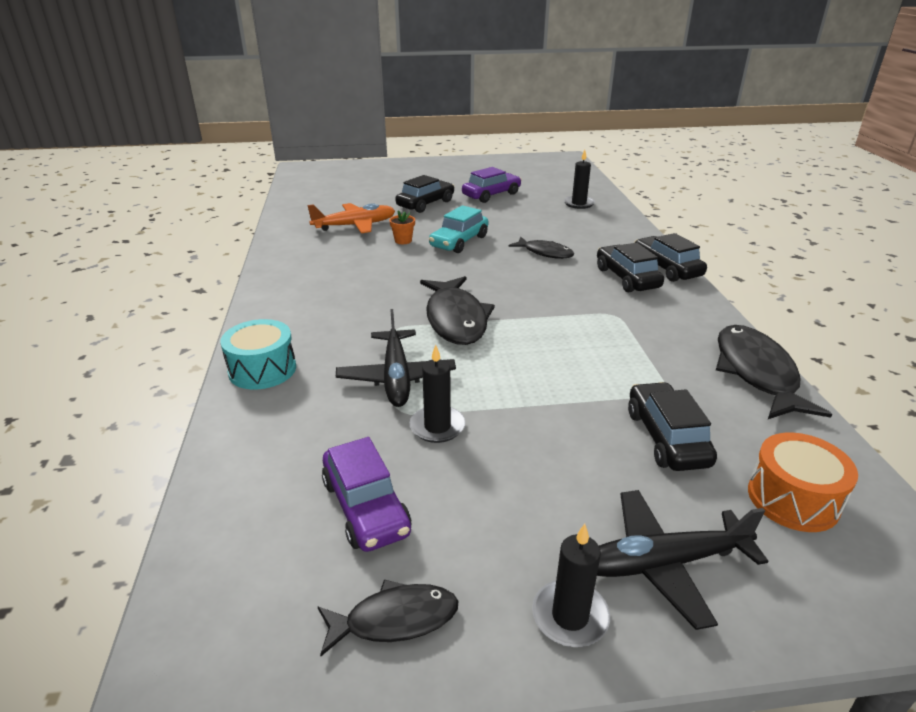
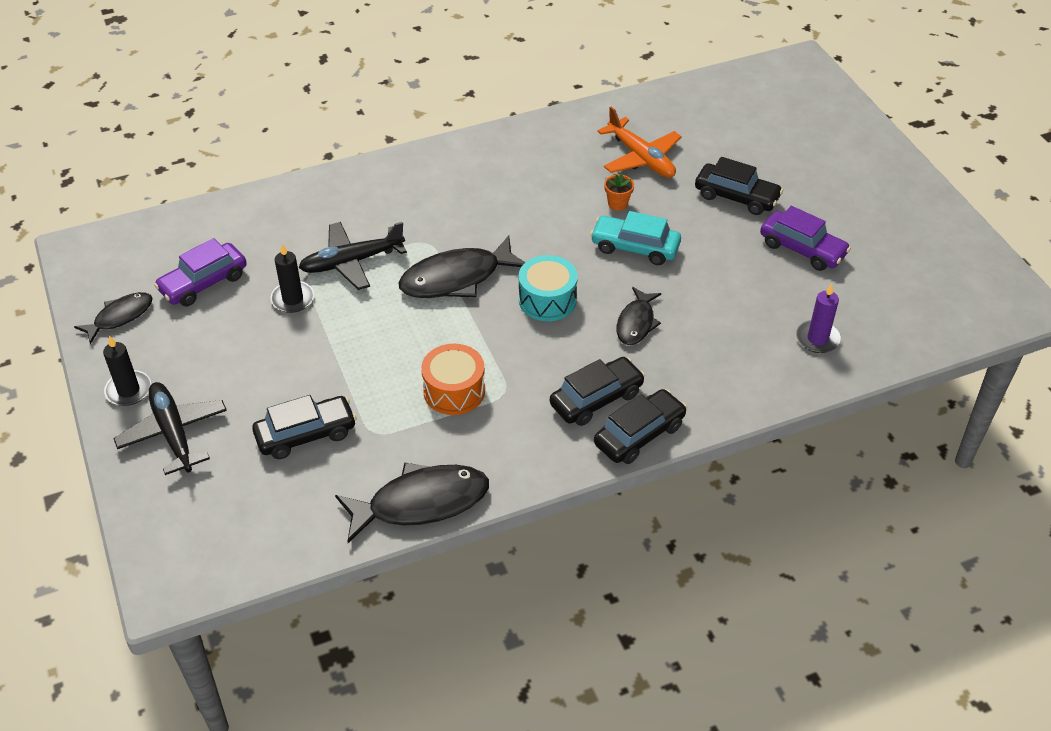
camera: 75 degrees right, 15 degrees up
(262, 369) = (343, 186): turquoise drum -> turquoise drum (547, 300)
(395, 619) = (120, 317): black fish -> black fish turned 105 degrees counterclockwise
(578, 204) = (817, 339): black candle -> purple candle
(793, 499) = (246, 509): orange drum -> orange drum (454, 391)

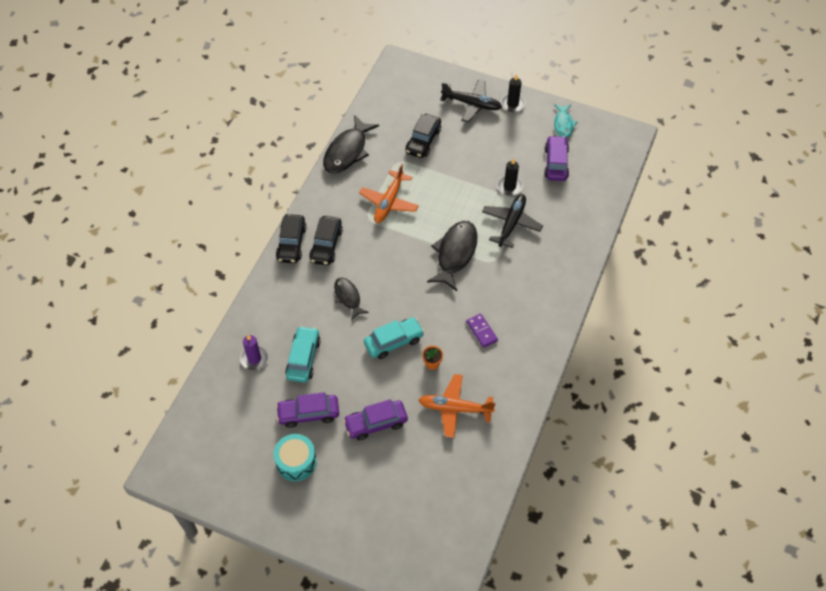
camera: 135 degrees right, 10 degrees up
(120, 317) = (563, 124): black fish -> turquoise fish
(454, 391) = (389, 202): orange drum -> orange plane
(530, 194) = (482, 331): none -> purple domino
(547, 300) = (401, 276): turquoise drum -> turquoise drum (296, 462)
(736, 197) = (376, 423): black car -> purple car
(756, 300) = (303, 358): none -> turquoise car

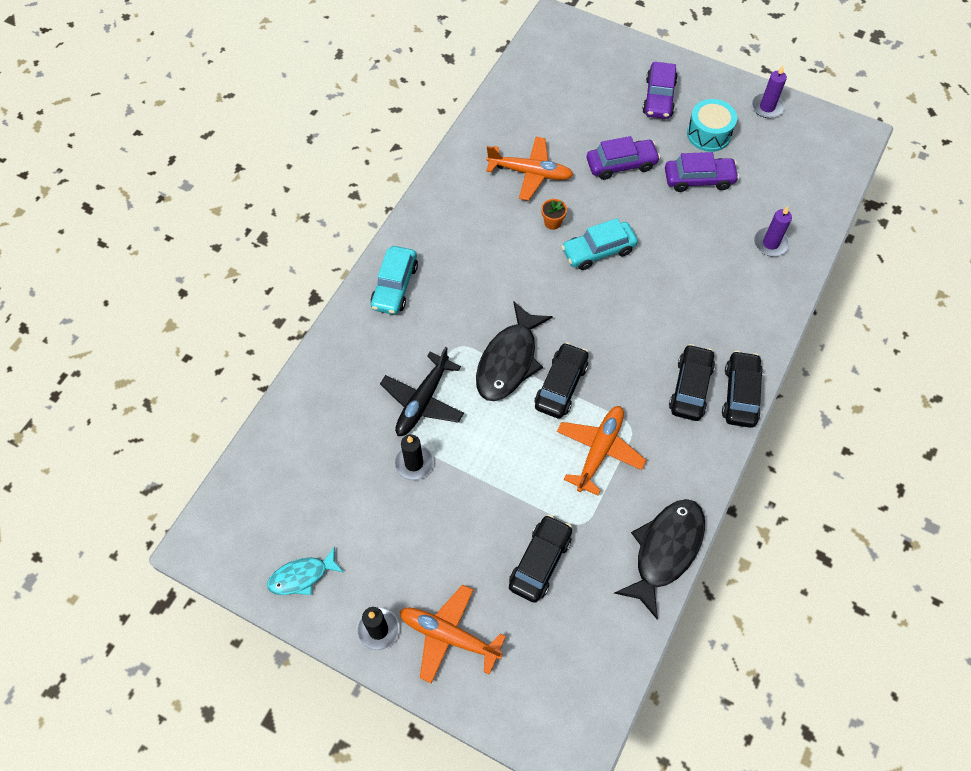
camera: 175 degrees left, 5 degrees up
(238, 497) = (767, 107): none -> purple candle
(303, 358) = (710, 239): turquoise car -> turquoise car (395, 286)
(348, 297) = (657, 310): black fish -> none
(417, 240) = (561, 385): none -> black car
(471, 104) = (449, 636): black plane -> orange plane
(482, 331) = (487, 255): purple domino -> none
(556, 163) = (333, 499): purple car -> purple car (659, 97)
(563, 124) = (302, 576): turquoise fish -> turquoise fish turned 120 degrees counterclockwise

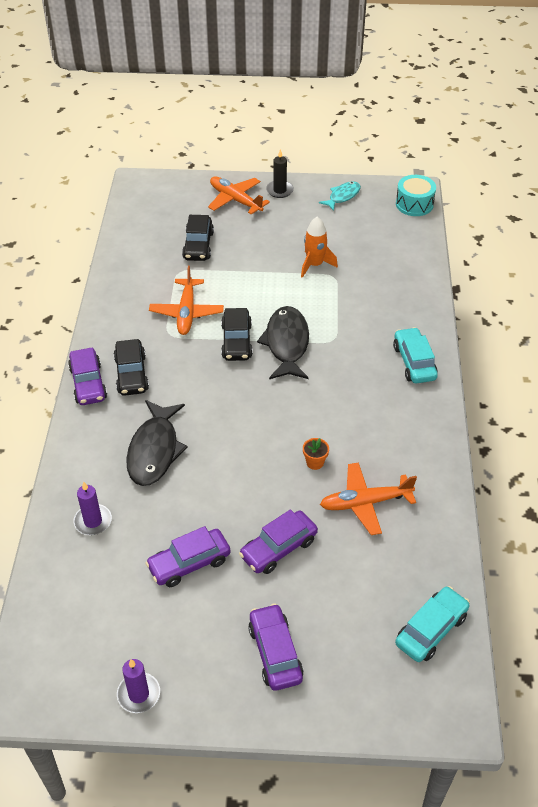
camera: 155 degrees right, 15 degrees down
(414, 463) = (314, 265): black candle -> orange rocket
(423, 401) = (334, 299): black plane -> none
(449, 636) = (235, 200): orange plane -> orange plane turned 135 degrees counterclockwise
(598, 251) = (258, 452): turquoise car -> turquoise car (431, 630)
(665, 551) = (116, 276): black fish -> black fish (154, 450)
(708, 134) = (198, 625): turquoise drum -> turquoise drum (414, 204)
(740, 394) = (88, 383): black car -> purple car

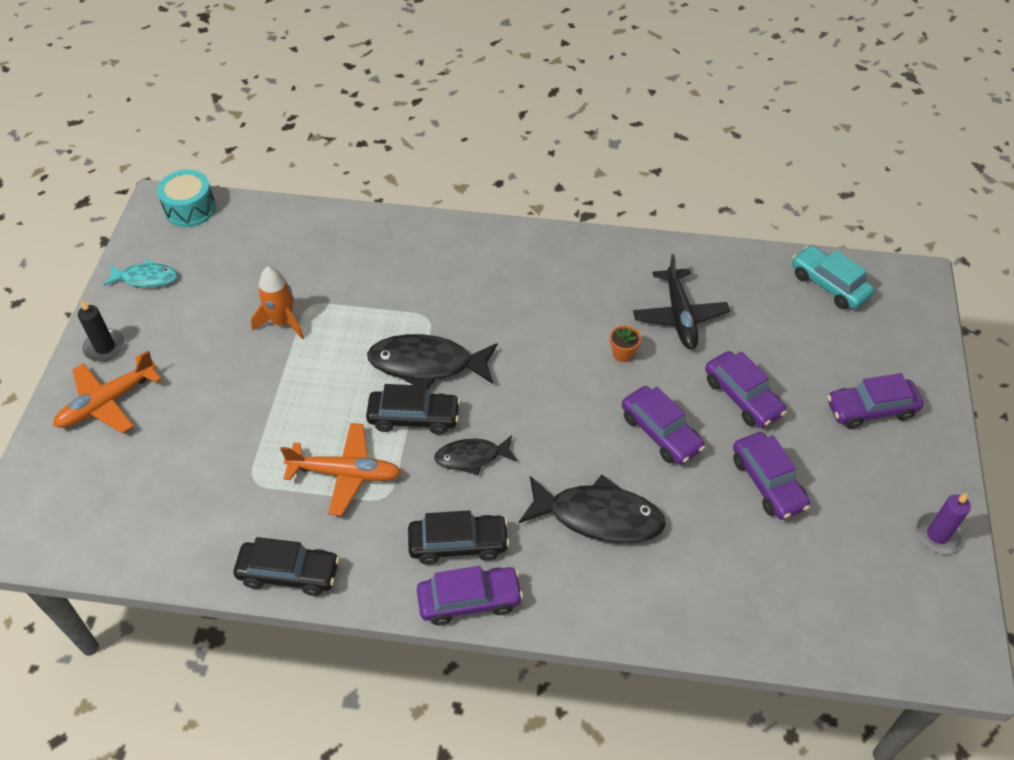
camera: 85 degrees left, 5 degrees up
(93, 521) = (711, 587): purple candle -> none
(198, 245) = (201, 454): black car -> black car (289, 573)
(204, 375) = (472, 457): none -> black fish
(235, 489) = (660, 432): none -> purple car
(342, 196) = (146, 278): turquoise fish -> turquoise fish turned 135 degrees clockwise
(365, 503) = (679, 315): orange plane -> black plane
(414, 362) = (477, 248): turquoise car -> none

